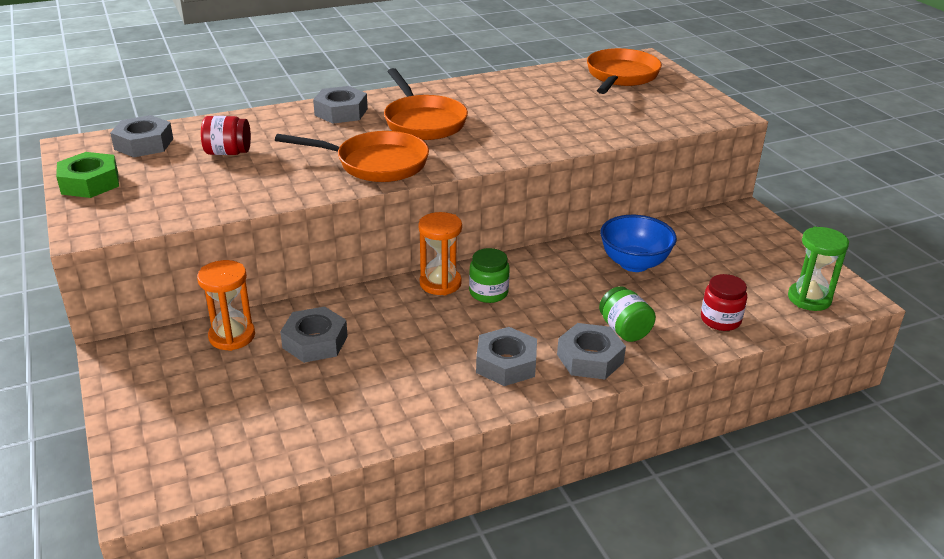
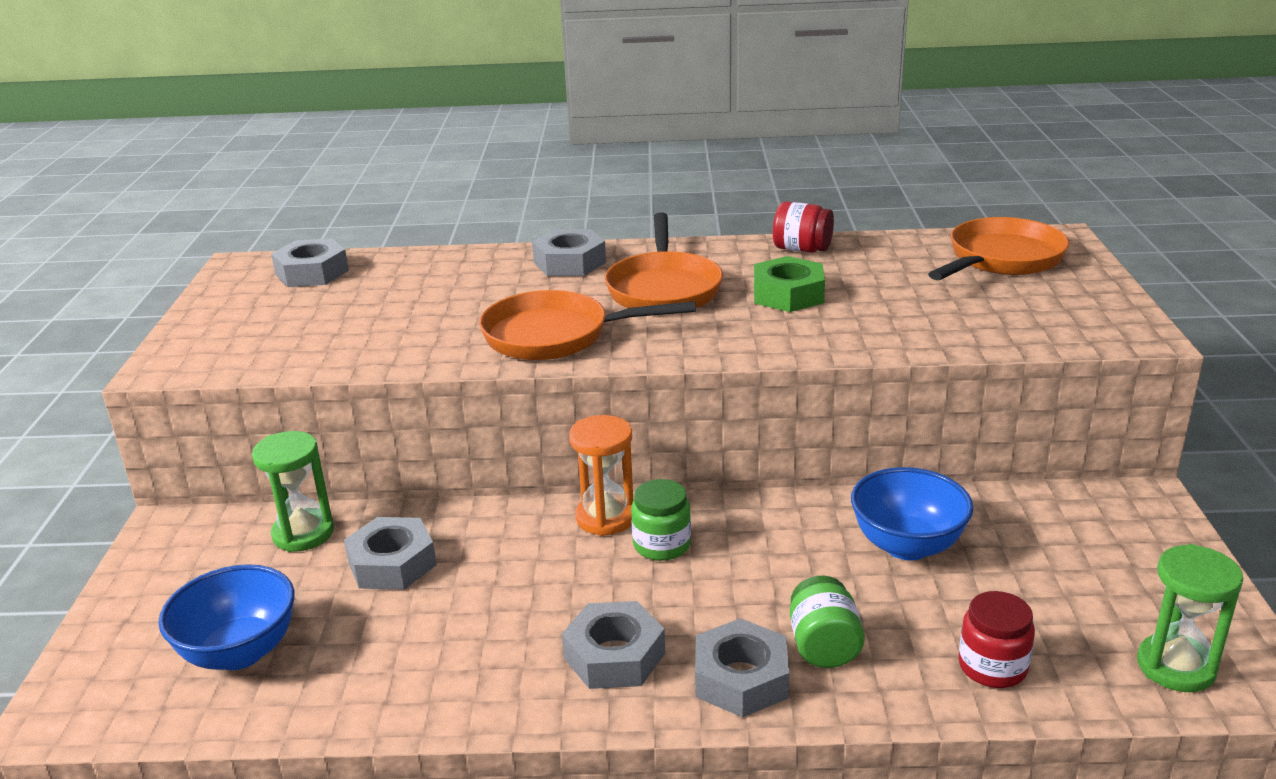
camera: 25 degrees right, 5 degrees down
(90, 183) = (216, 310): green nut -> green nut (788, 294)
(228, 152) = (393, 296): red jar -> red jar (802, 249)
(232, 336) = (303, 533): orange hourglass -> green hourglass
(249, 421) = (240, 652): none -> blue bowl
(375, 164) = (556, 336): orange pan -> orange pan turned 150 degrees clockwise

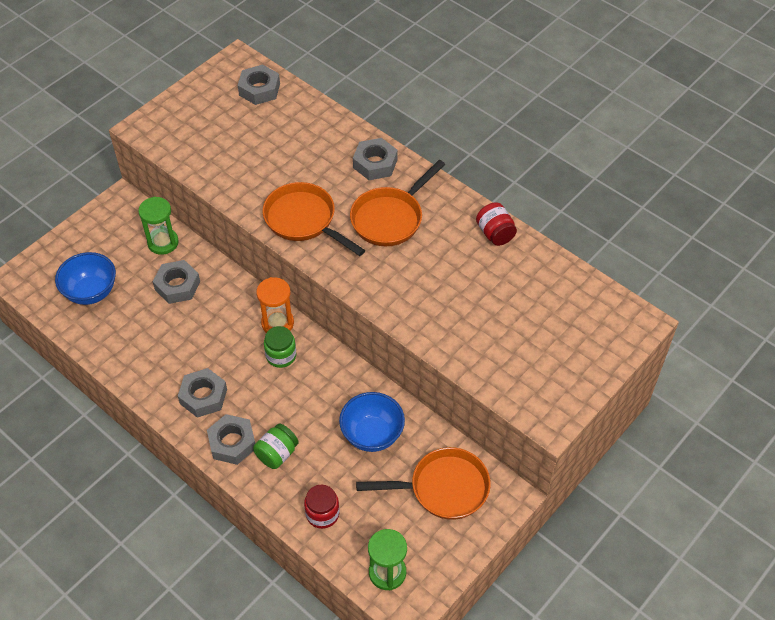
camera: 40 degrees right, 25 degrees up
(788, 294) = (438, 266): green nut -> none
(1001, 259) = (579, 317): orange pan -> orange pan (443, 488)

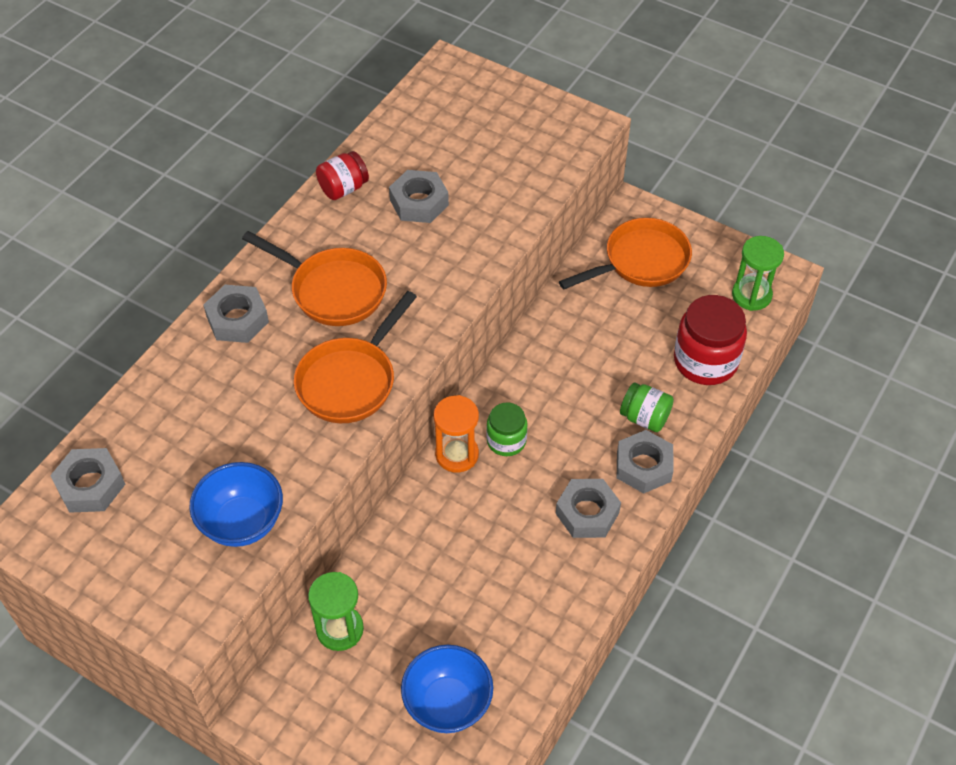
camera: 100 degrees left, 0 degrees up
(177, 286) = (416, 589): grey nut -> grey nut (419, 202)
(322, 514) = (705, 361): red jar -> red jar, size x1.71
(372, 435) = (593, 331): blue bowl -> blue bowl (242, 523)
(443, 488) = (641, 262): orange pan -> orange pan turned 75 degrees clockwise

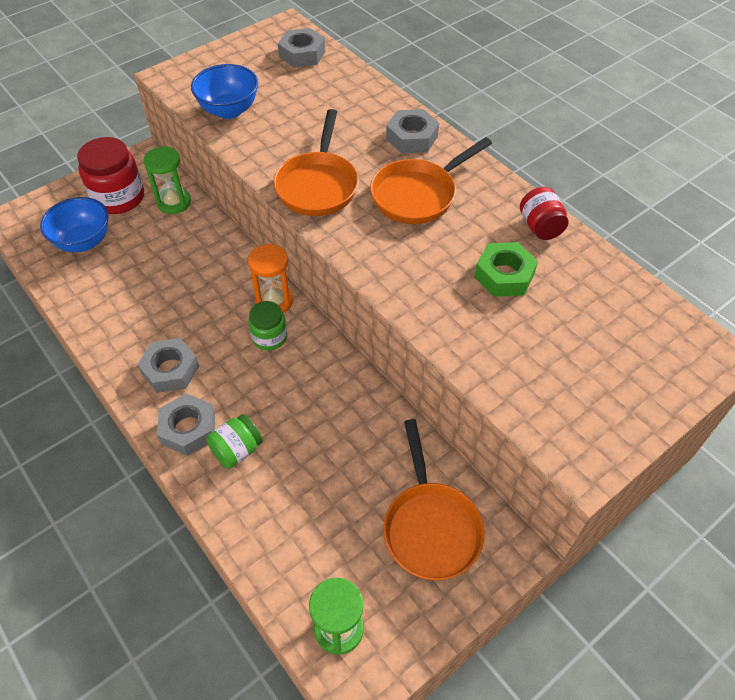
camera: 110 degrees right, 0 degrees up
(350, 381) = (318, 185): orange pan -> orange pan turned 135 degrees counterclockwise
(419, 202) = (504, 275): grey nut -> green nut
(705, 361) = (274, 535): red jar -> red jar (118, 198)

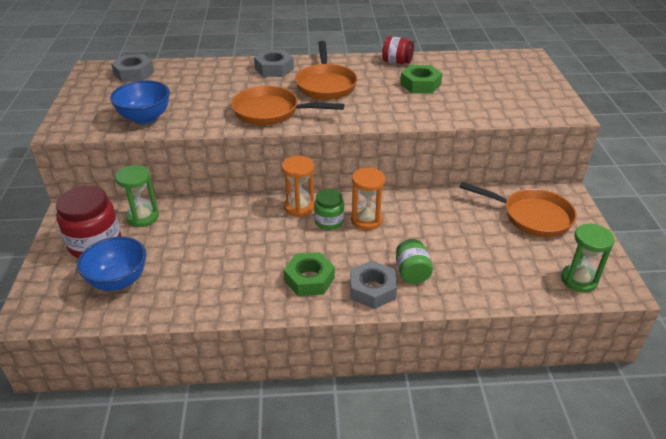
camera: 55 degrees left, 15 degrees down
(170, 370) = (309, 279): grey nut -> green nut
(296, 367) = (366, 220): none -> orange hourglass
(318, 185) = (271, 112): orange pan -> orange pan turned 150 degrees clockwise

